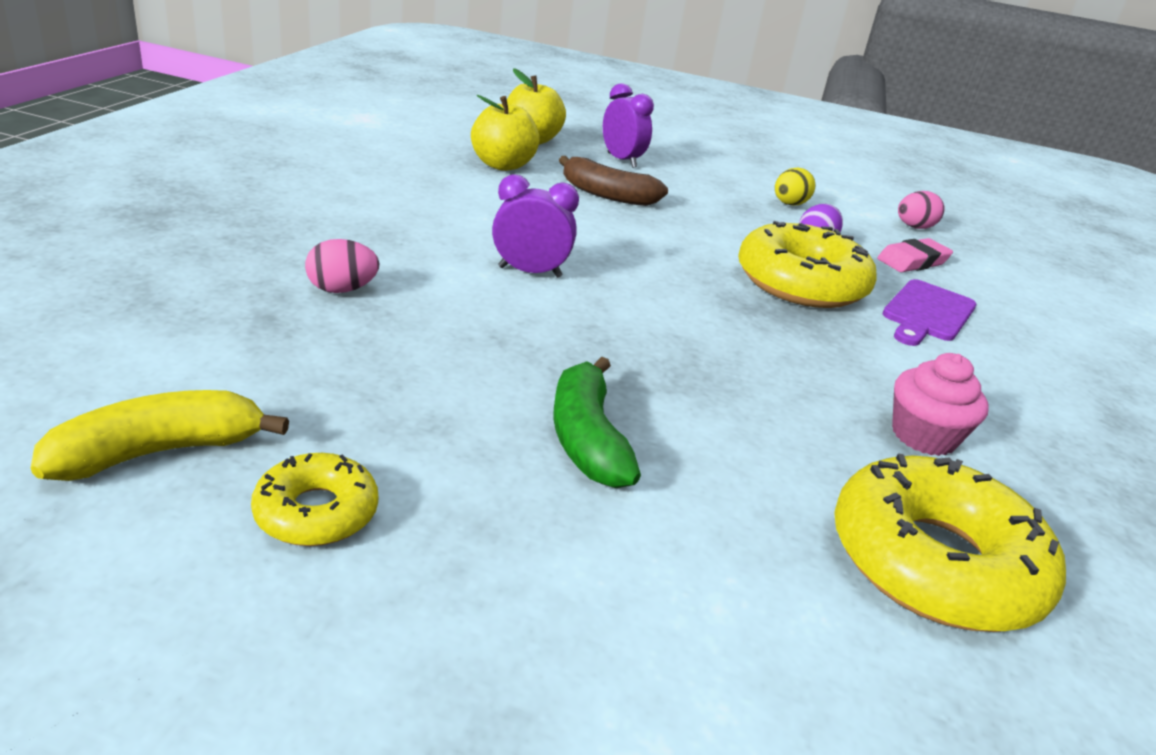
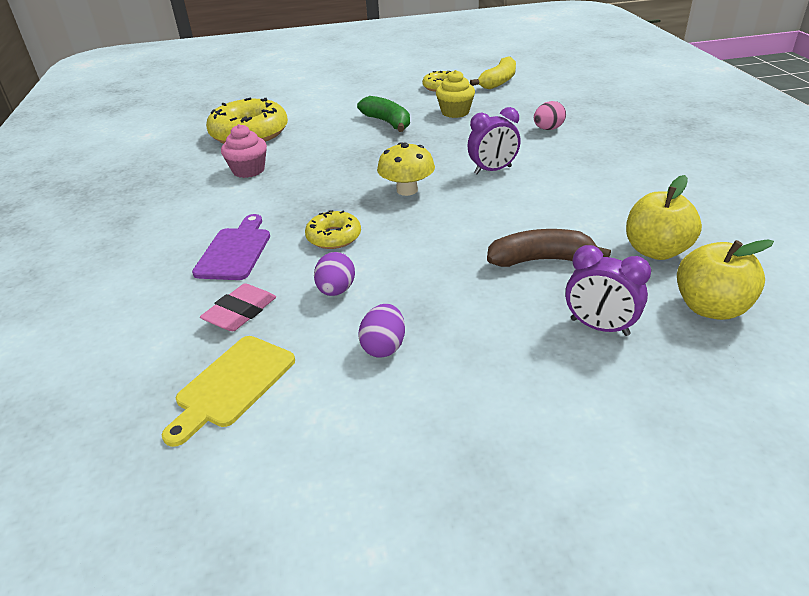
camera: 160 degrees right, 5 degrees up
(420, 399) = (455, 112): none -> yellow cupcake
(673, 295) = (407, 190): none -> yellow mushroom
(789, 204) = (384, 347): yellow egg -> purple egg
(801, 283) = (334, 237): yellow donut -> yellow donut, size x0.52
(914, 227) = (232, 385): pink egg -> yellow cutting board

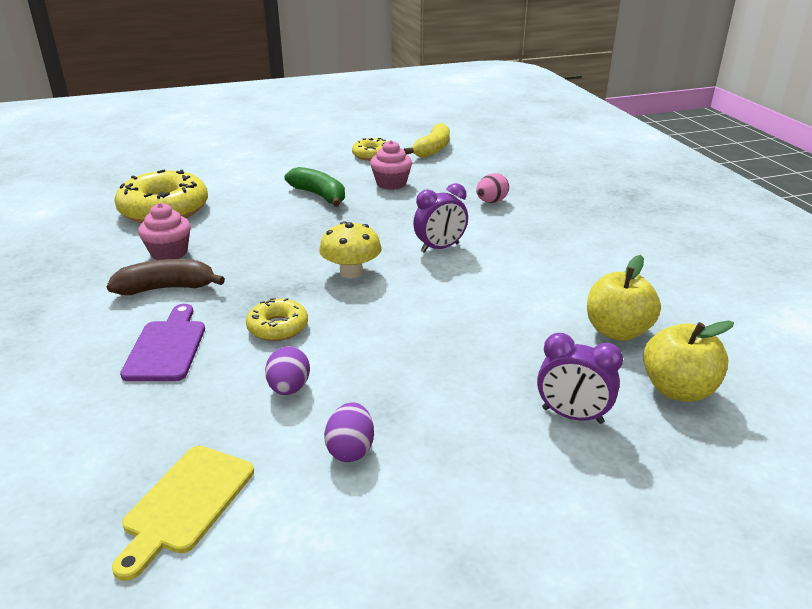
camera: 10 degrees left, 5 degrees down
(240, 312) = (183, 418): pink eraser -> none
(455, 112) = (391, 184): yellow cupcake -> pink cupcake
(541, 260) = (503, 345): brown banana -> brown banana (167, 288)

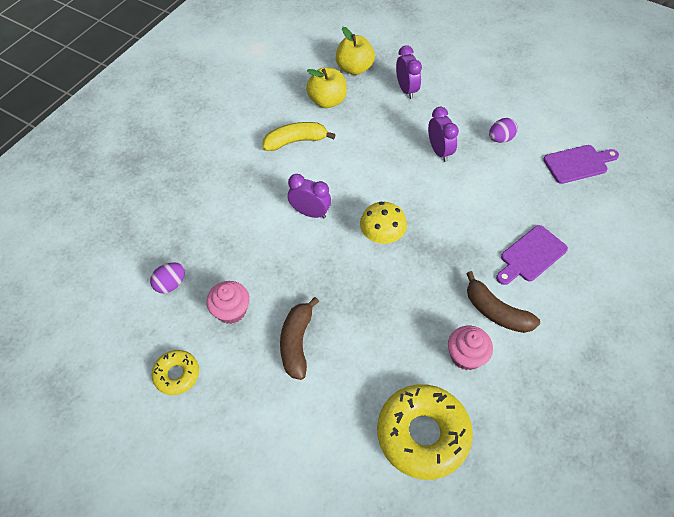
camera: 130 degrees left, 25 degrees up
(185, 503) = (578, 164): yellow cutting board -> purple cutting board
(278, 327) = (465, 224): yellow donut -> none
(289, 388) = (496, 183): purple egg -> purple egg (170, 284)
(319, 195) = (297, 342): green banana -> brown banana
(408, 374) = (439, 151): none -> purple clock
(432, 149) = (125, 335): yellow banana -> yellow banana (296, 141)
(491, 202) = (212, 227): pink egg -> none

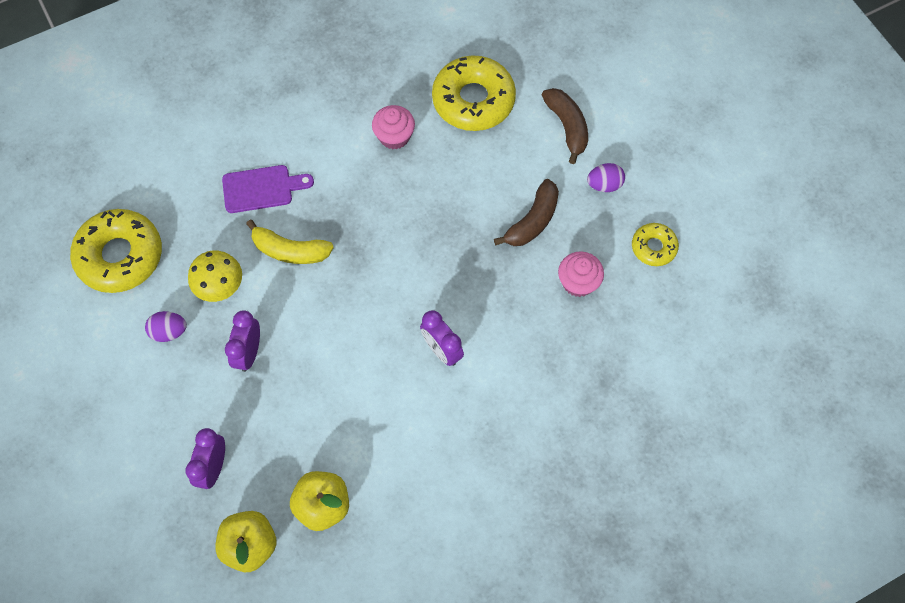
camera: 150 degrees left, 10 degrees up
(170, 284) = (626, 341): purple egg -> purple egg (604, 185)
(296, 141) = (400, 459): yellow banana -> yellow banana (290, 250)
(382, 235) = (385, 284): yellow mushroom -> yellow mushroom (220, 285)
(496, 311) = (338, 157): brown banana -> brown banana (567, 127)
(578, 164) = (120, 256): purple cutting board -> yellow donut

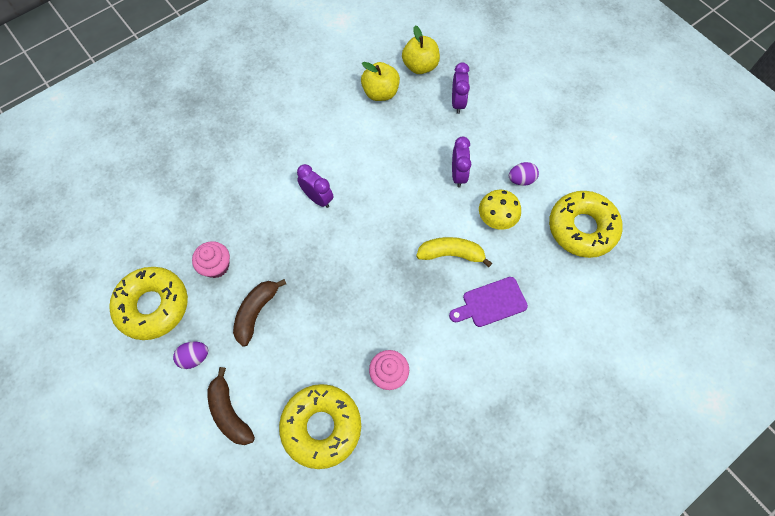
camera: 170 degrees right, 0 degrees up
(653, 247) = (153, 306): yellow donut -> yellow donut, size x1.91

